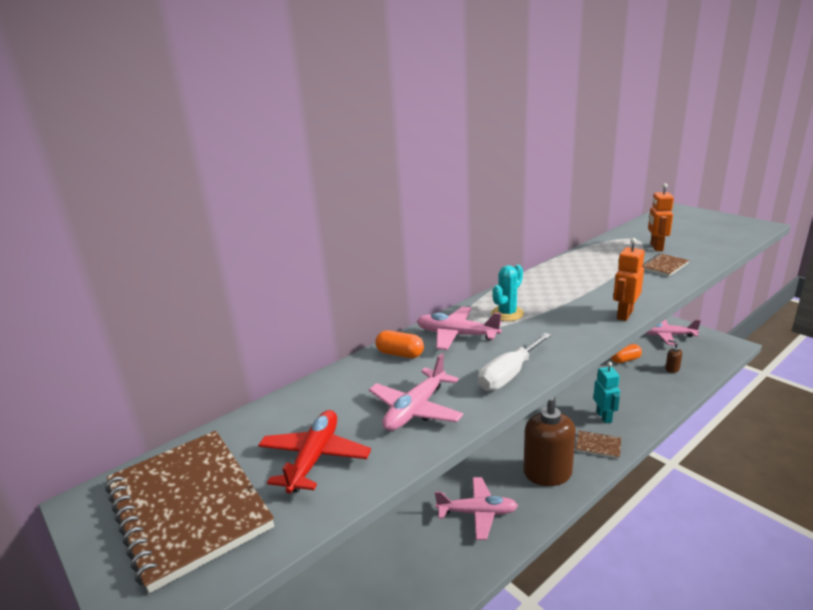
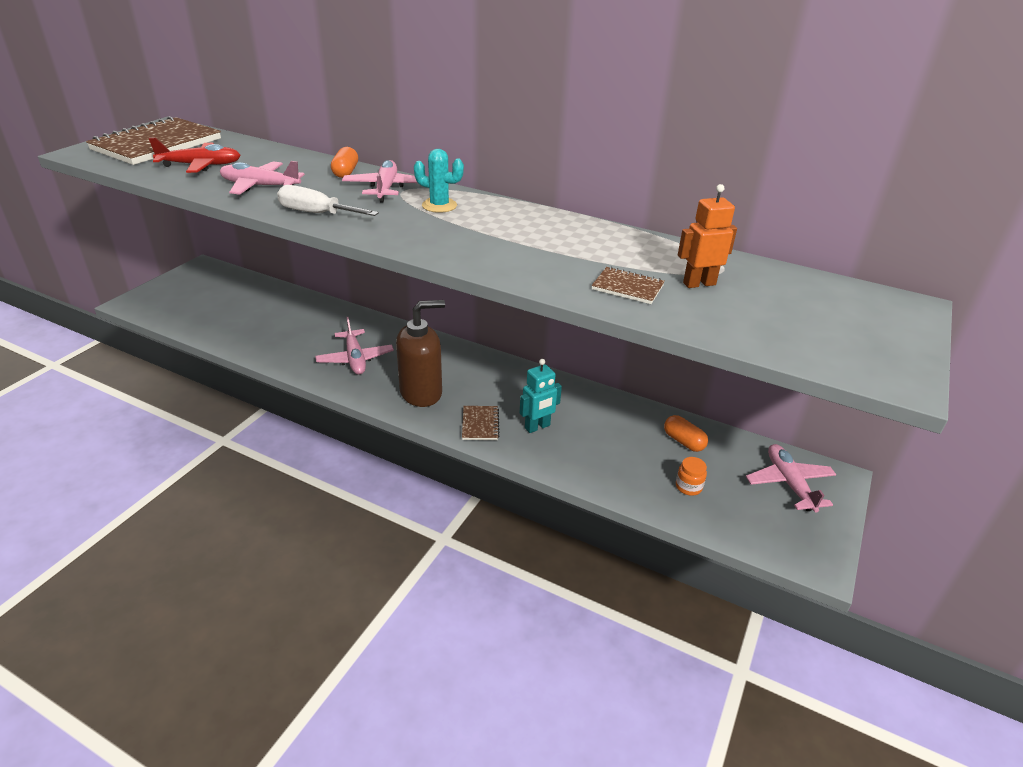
camera: 65 degrees right, 10 degrees up
(624, 315) = (460, 261): orange robot -> none
(672, 369) = (688, 487): brown soap dispenser -> orange jar

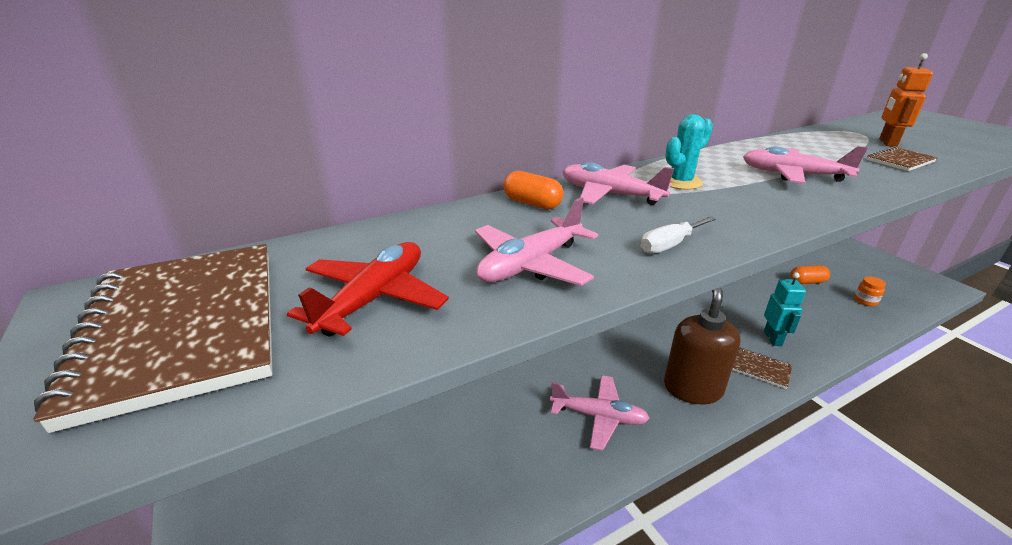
camera: 55 degrees left, 5 degrees down
(317, 213) = (670, 245): white screwdriver -> white screwdriver, size x0.66
(789, 483) = (861, 264): pink plane -> pink plane (793, 175)

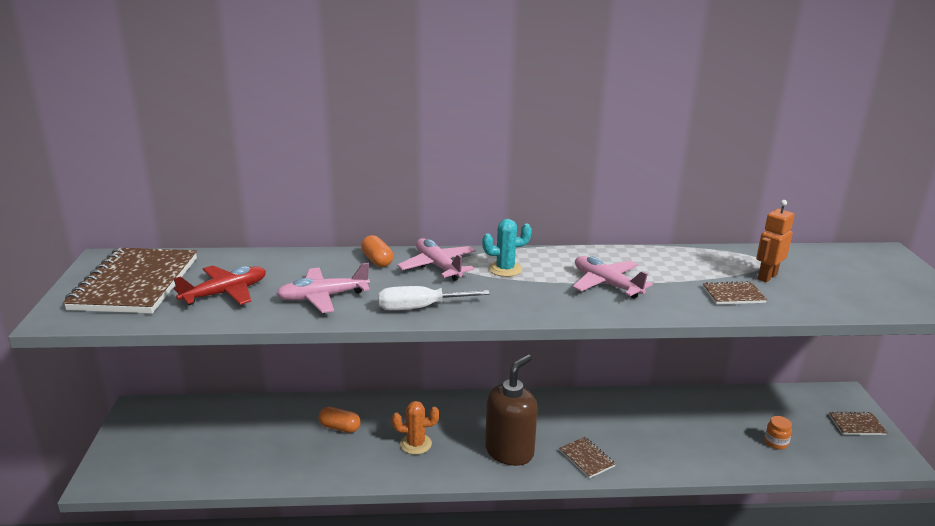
camera: 25 degrees right, 5 degrees down
(598, 416) = (415, 444): pink plane -> orange cactus
(670, 245) = (419, 308): white screwdriver -> white screwdriver, size x1.52
(773, 338) = (630, 441): turquoise robot -> none
(807, 282) = (735, 409): orange capsule -> orange capsule (340, 427)
(890, 269) = (856, 425): none -> brown notebook

